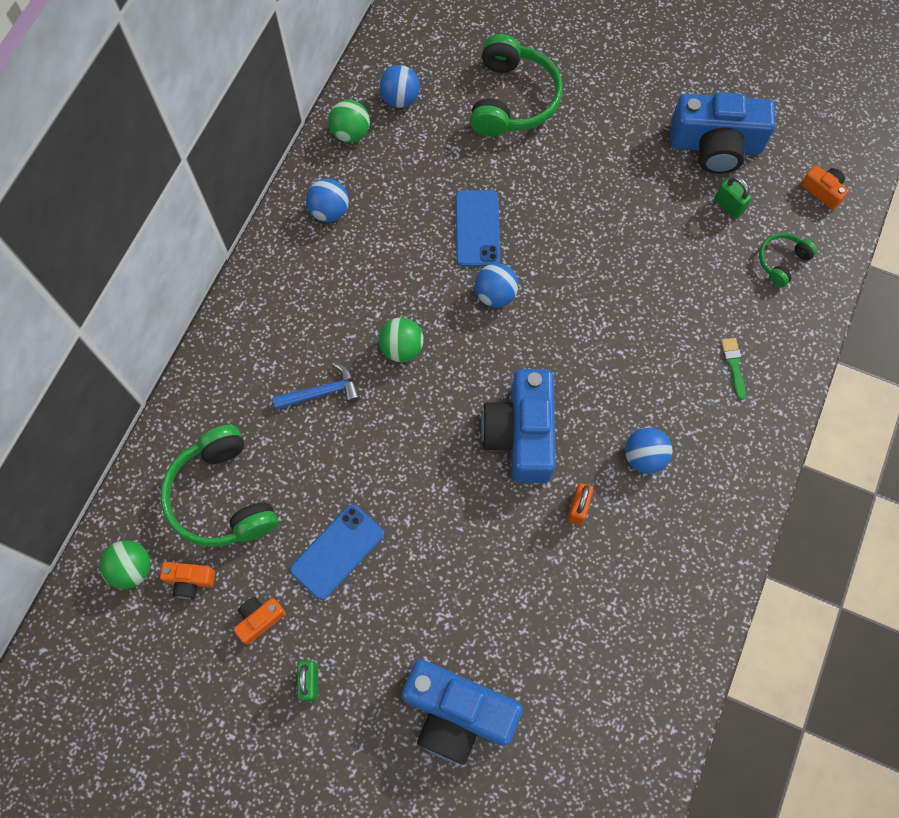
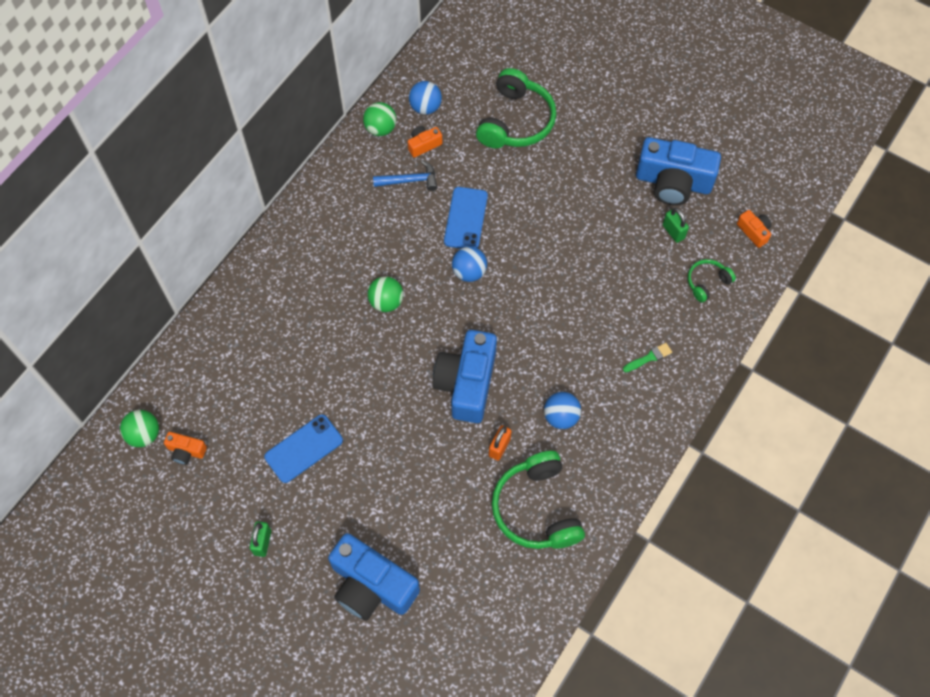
camera: 10 degrees right, 5 degrees down
(222, 497) = (223, 392): green headphones -> green headphones (536, 508)
(259, 619) = (233, 489): orange camera -> orange camera (424, 145)
(322, 392) = (317, 326): blue hammer -> blue hammer (410, 180)
(329, 211) = (351, 187): blue ball -> none
(733, 365) = (649, 357): green brush -> green brush turned 60 degrees clockwise

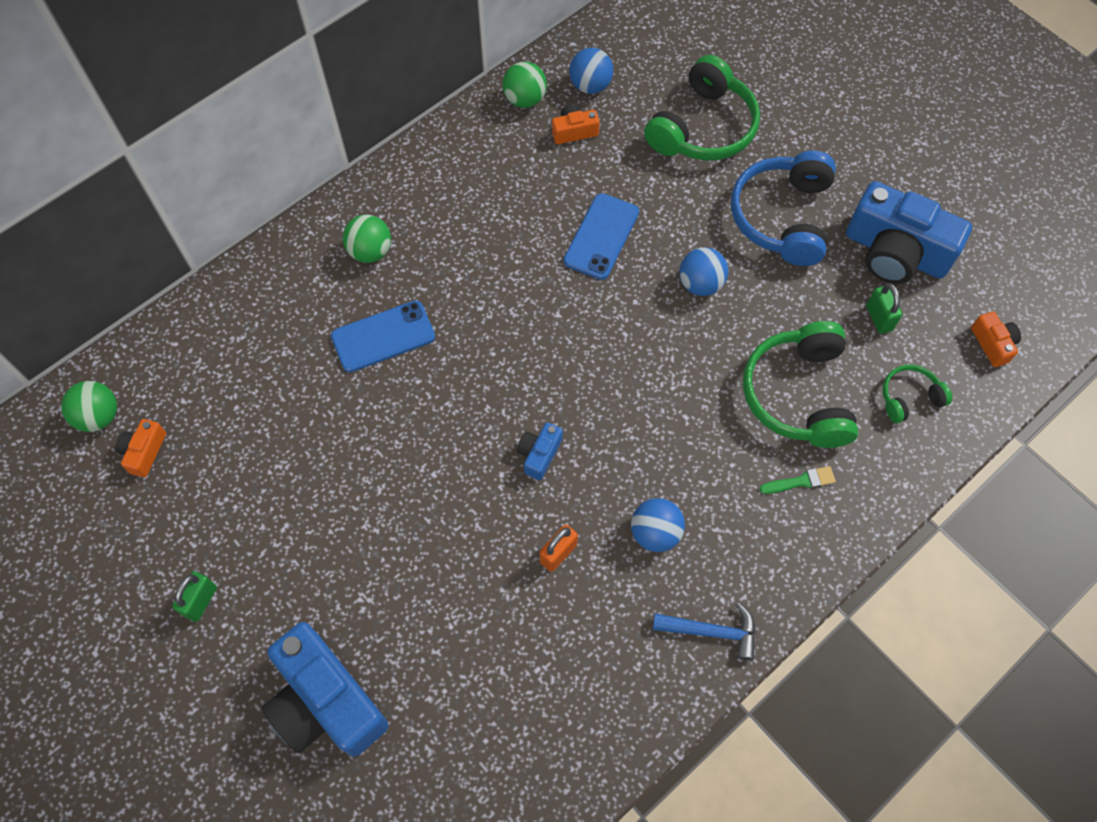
camera: 15 degrees right, 0 degrees up
(186, 451) = (144, 452): orange camera -> orange camera turned 75 degrees clockwise
(304, 448) = (296, 487): blue phone -> blue phone (383, 336)
(386, 302) = (465, 320): green ball -> green ball (370, 251)
(410, 180) = (542, 172): blue hammer -> blue hammer (711, 631)
(467, 383) = (539, 454): blue camera -> blue camera, size x0.45
(469, 272) = (586, 307): blue ball -> blue ball (700, 284)
(536, 508) = (585, 654): green headphones -> green headphones (798, 394)
(589, 175) = (782, 217): none -> blue headphones

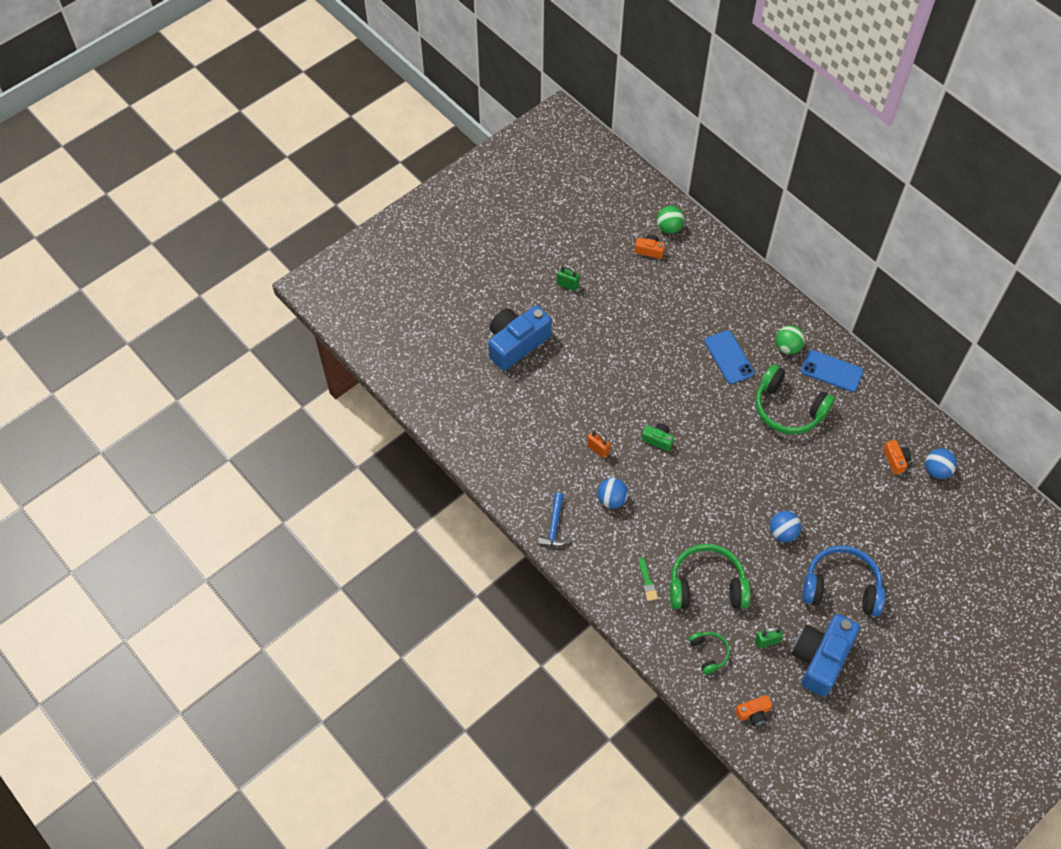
camera: 90 degrees right, 5 degrees down
(525, 99) = (918, 430): green ball -> none
(539, 454) = (658, 440): blue camera -> green camera
(601, 236) = (812, 475): blue phone -> blue phone (831, 371)
(703, 128) = (910, 541): green headphones -> green headphones (788, 409)

